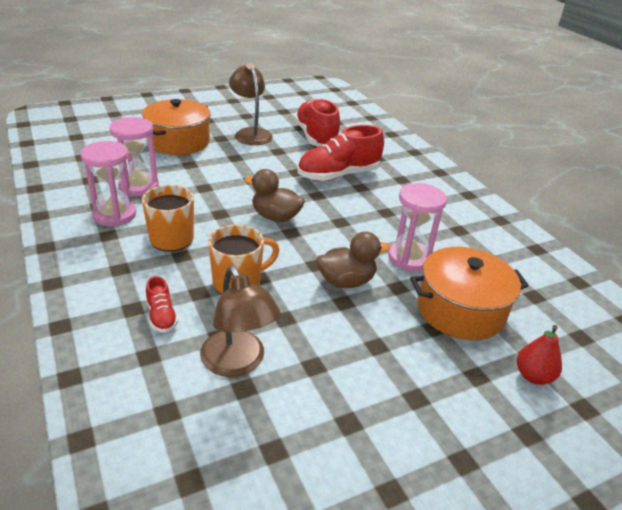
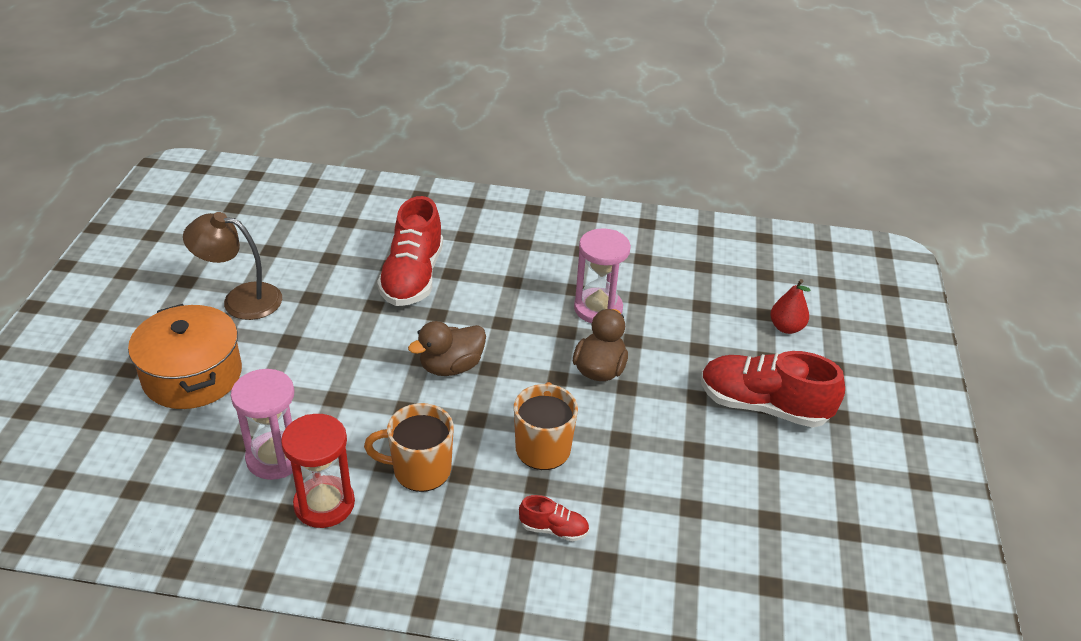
camera: 55 degrees left, 5 degrees up
(114, 215) = (324, 504): pink hourglass -> red hourglass
(238, 363) = (658, 498): brown lamp -> none
(316, 137) = (310, 250): red shoe -> red shoe (763, 406)
(460, 310) = (689, 320): orange pot -> none

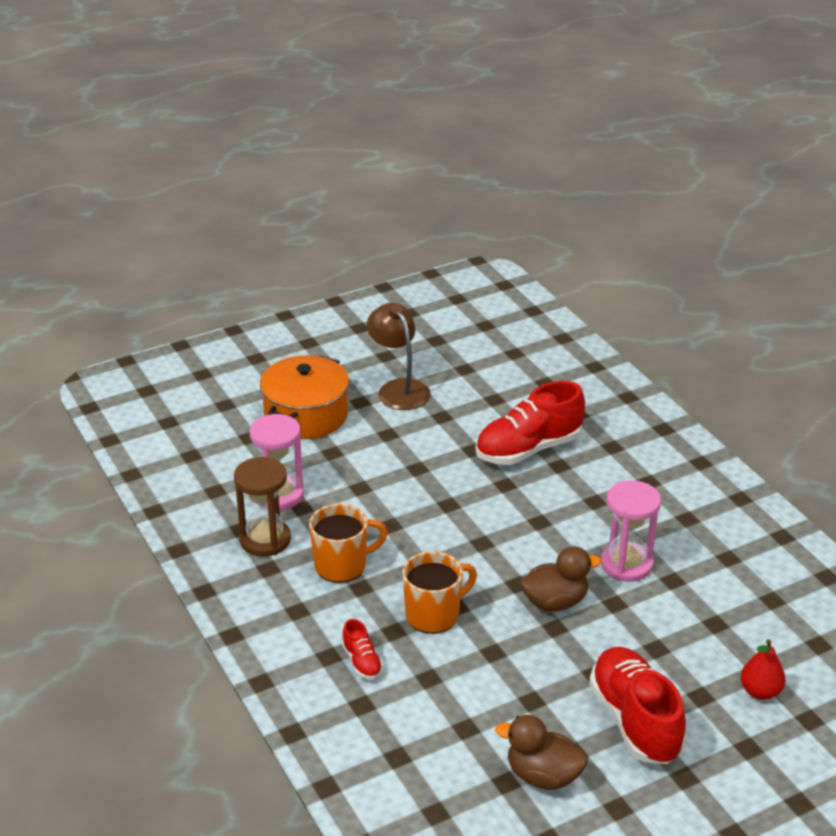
camera: 55 degrees right, 5 degrees down
(324, 504) = (265, 540): red hourglass -> brown hourglass
(420, 470) = (342, 565): orange mug -> orange mug turned 105 degrees clockwise
(451, 366) = (459, 523): brown duck -> brown duck (543, 776)

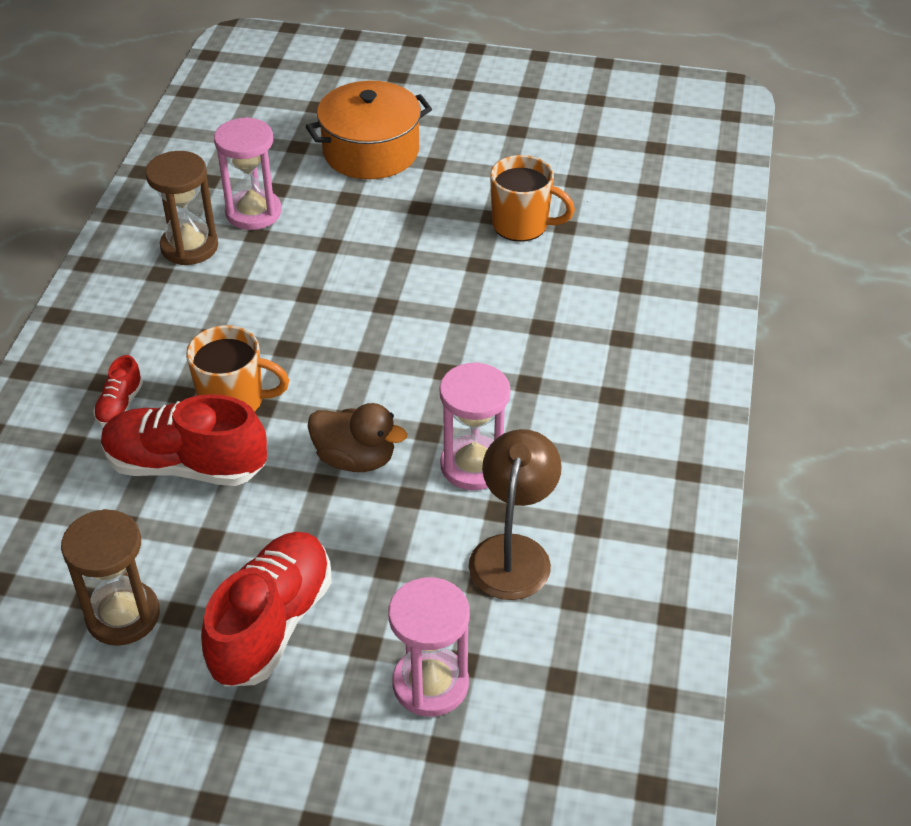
camera: 40 degrees right, 10 degrees up
(342, 565) = (219, 307): orange mug -> orange mug (522, 225)
(399, 388) = (487, 169): brown lamp -> brown lamp (513, 552)
(528, 449) = (531, 293): red shoe -> red shoe (186, 466)
(543, 776) = (123, 615): brown duck -> brown hourglass
(760, 691) = (430, 684): red pear -> pink hourglass

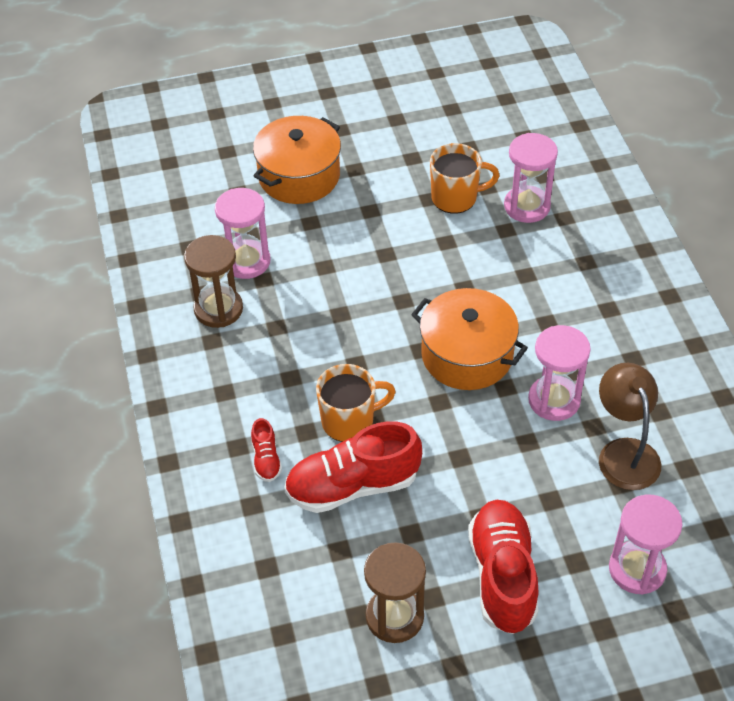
camera: 25 degrees left, 5 degrees up
(355, 459) = (469, 429): brown duck -> none
(412, 383) = (467, 355): none -> orange pot
(596, 259) = (527, 206): none -> pink hourglass

